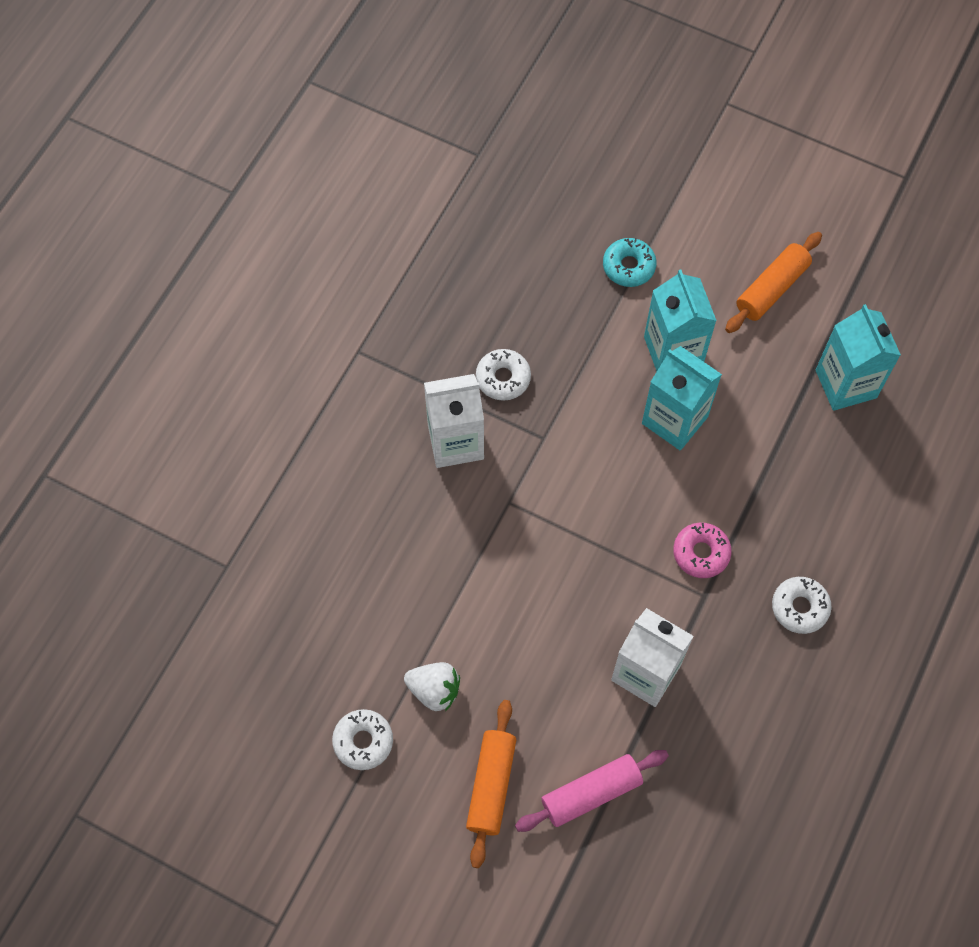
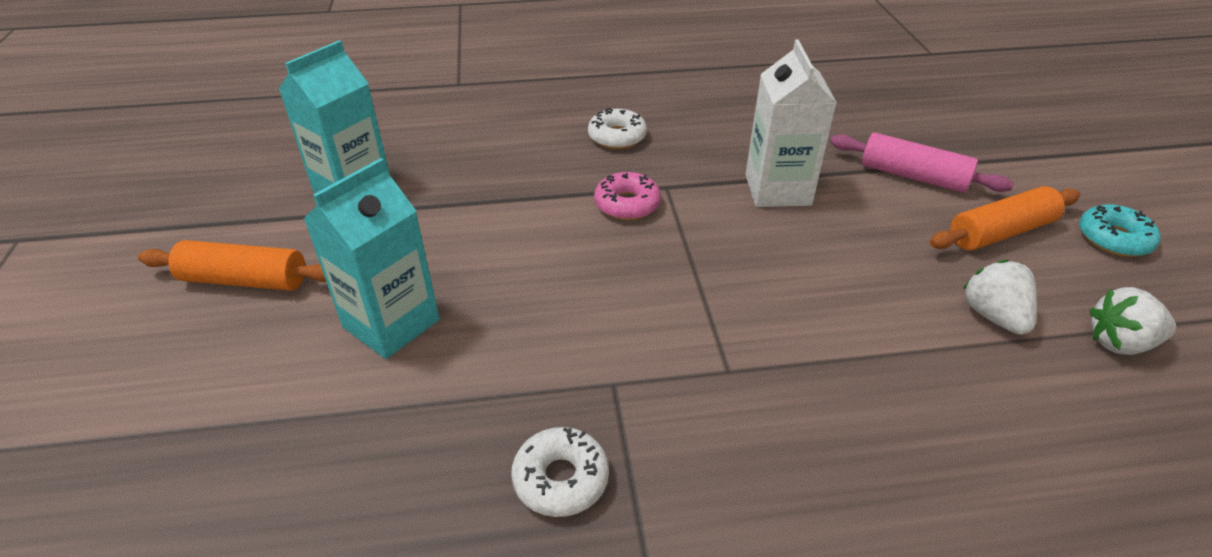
camera: 125 degrees left, 25 degrees down
(363, 741) = (1119, 343): white donut -> white strawberry
(455, 442) = (707, 477): white carton -> none
(628, 266) = (267, 431): turquoise donut -> turquoise donut (1113, 239)
(674, 420) = (490, 282): turquoise carton -> none

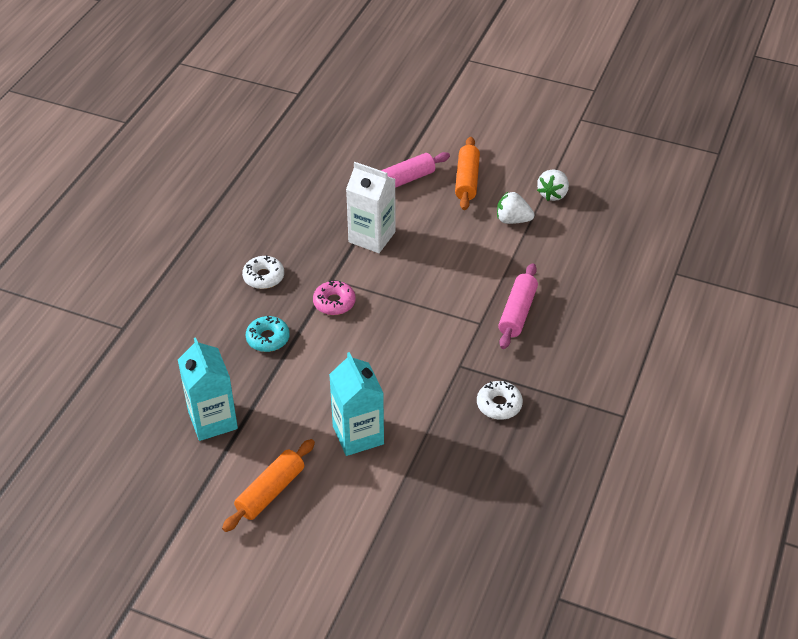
camera: 60 degrees left, 5 degrees up
(799, 411) = (517, 313): none -> pink rolling pin
(1113, 239) = (499, 148): turquoise donut -> turquoise donut (268, 338)

